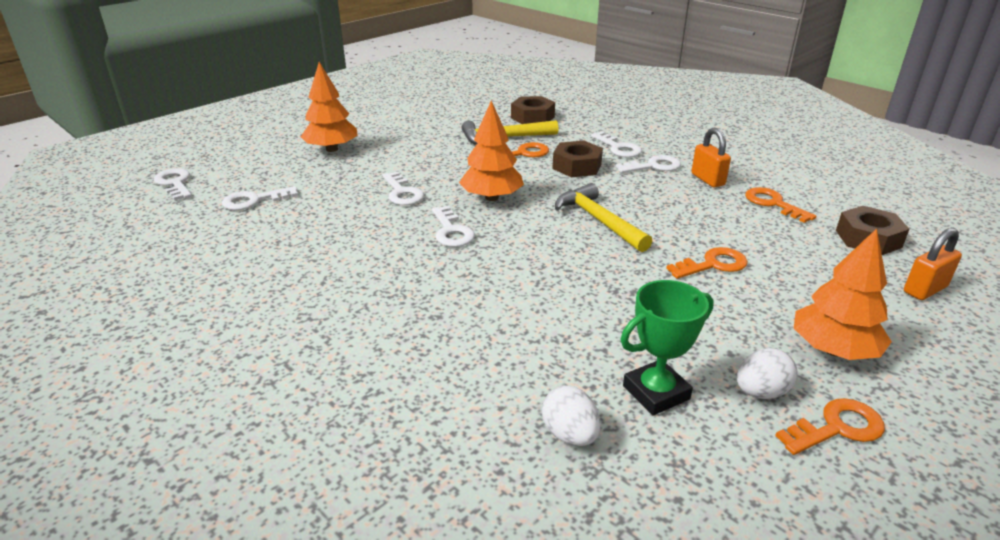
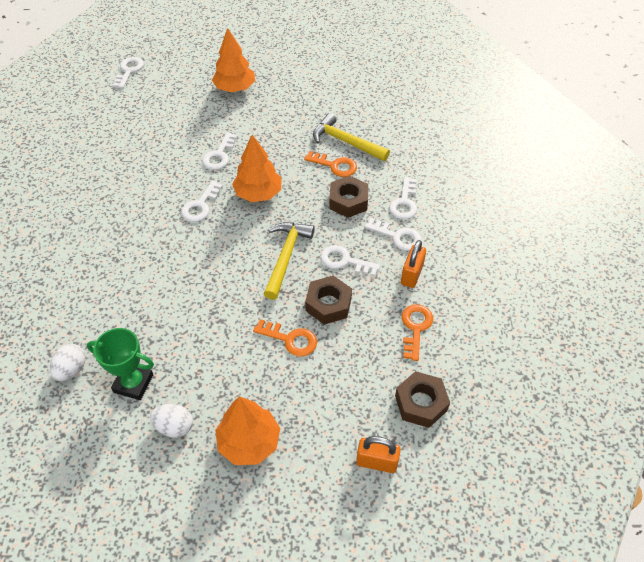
camera: 45 degrees right, 20 degrees up
(254, 200) = (145, 111): white key -> white key (344, 261)
(532, 117) = (397, 132): brown nut -> brown nut (328, 304)
(837, 428) = (172, 474): orange key -> none

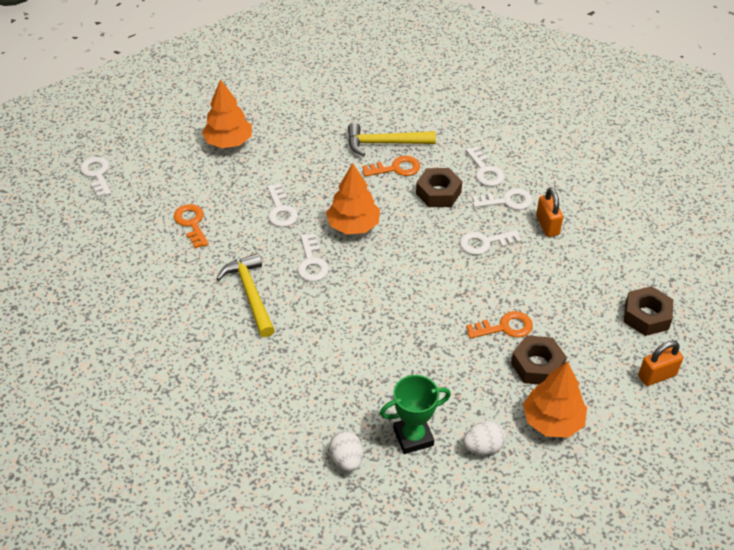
camera: 35 degrees left, 5 degrees down
(286, 257) = (433, 265): yellow hammer -> yellow hammer (250, 294)
(328, 304) = (506, 283): brown nut -> brown nut (537, 365)
(415, 328) = (589, 264): orange key -> orange key (191, 223)

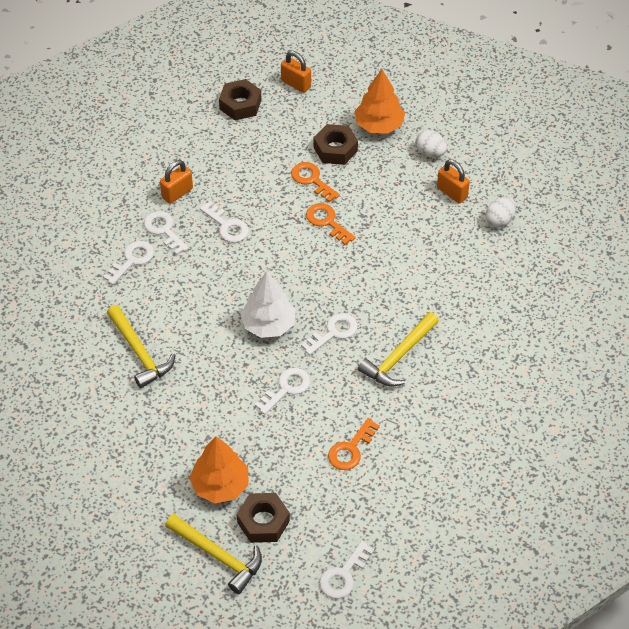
camera: 120 degrees left, 5 degrees up
(175, 121) = (218, 556): none -> yellow hammer
(353, 225) = (268, 324): orange tree -> white tree
(396, 168) = (171, 327): orange key -> orange key (327, 222)
(413, 437) = (452, 192): green trophy -> orange padlock
(438, 193) = (184, 282): brown nut -> brown nut (263, 522)

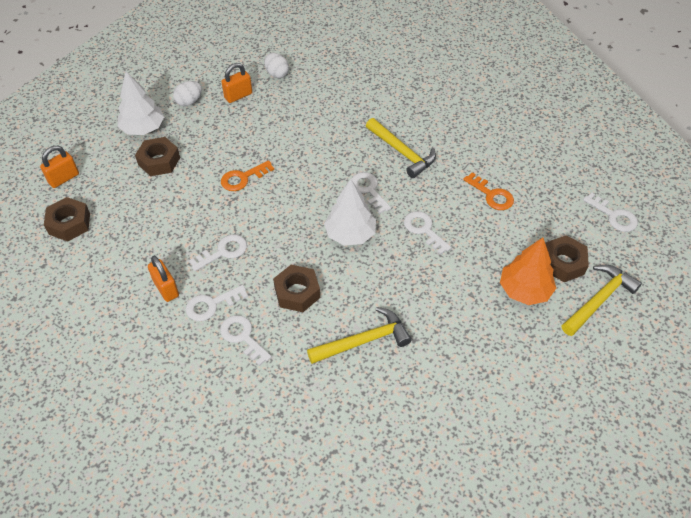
camera: 80 degrees left, 0 degrees up
(187, 292) = (297, 292): none -> brown nut
(312, 180) = (189, 182): orange key -> none
(379, 125) = (143, 128): orange tree -> white tree

